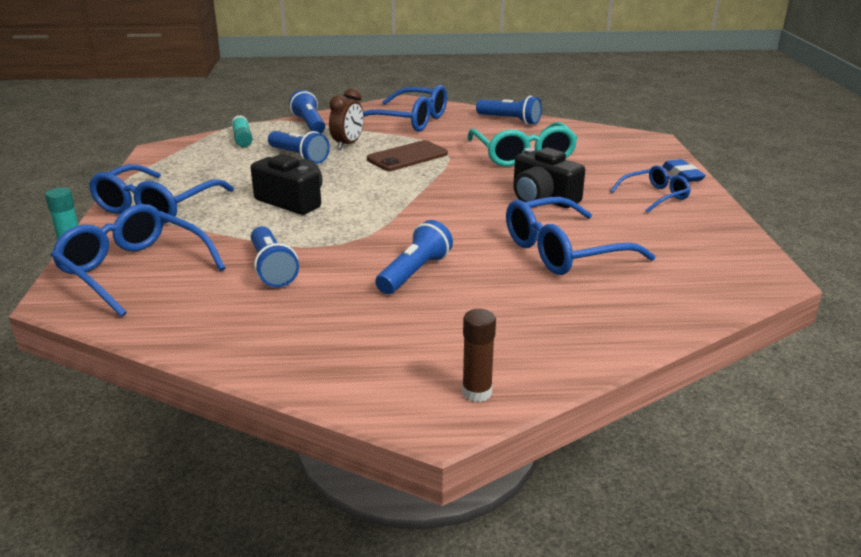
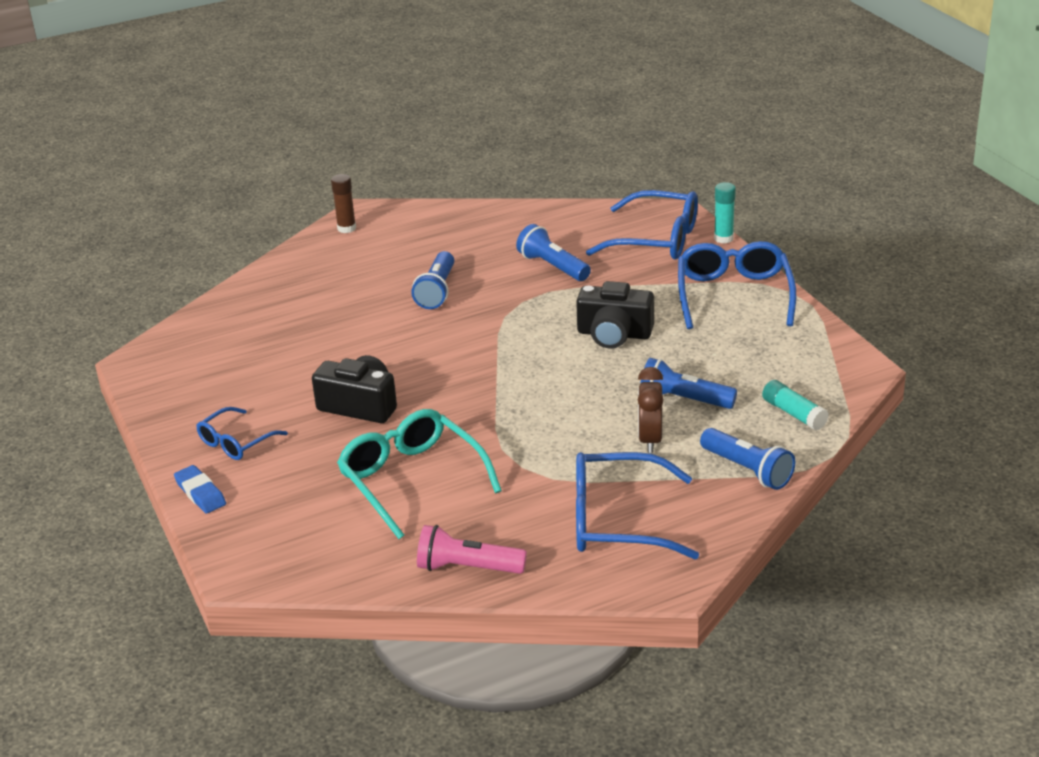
camera: 160 degrees right, 5 degrees up
(407, 157) = (555, 436): brown phone -> none
(510, 120) = (467, 568): blue flashlight -> pink flashlight
(563, 251) = (320, 342): blue glasses -> none

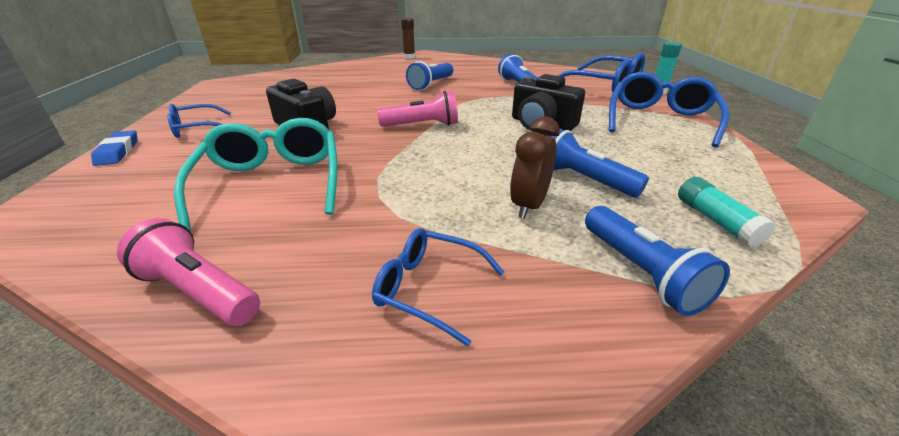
camera: 20 degrees right, 0 degrees up
(488, 370) = (423, 125): none -> pink flashlight
(616, 521) = (428, 288): blue glasses -> blue glasses, size x0.57

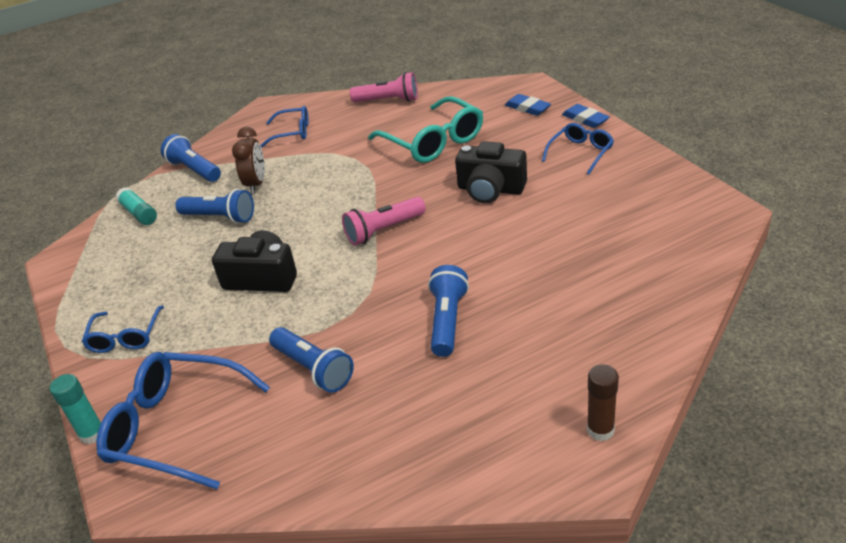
camera: 160 degrees right, 5 degrees up
(115, 184) = (527, 108): none -> blue eraser
(659, 120) = (125, 337): blue glasses -> blue glasses, size x0.57

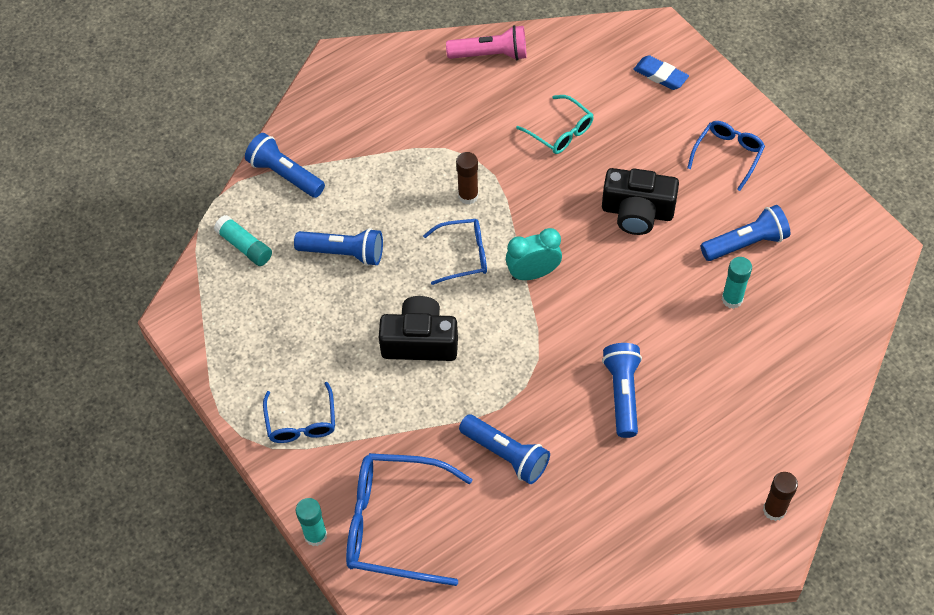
camera: 10 degrees left, 20 degrees up
(256, 184) = (369, 200): brown clock -> none
(292, 132) = (386, 110): blue glasses -> blue glasses (464, 255)
(341, 181) = (468, 196): none -> brown glue stick
(383, 230) = (533, 273): pink flashlight -> turquoise clock
(433, 142) = (560, 132): turquoise glasses -> turquoise glasses, size x0.57
(572, 249) = (732, 299): none -> turquoise glue stick
(585, 119) = (728, 98): blue eraser -> none
(591, 209) = (746, 243): none -> blue flashlight

